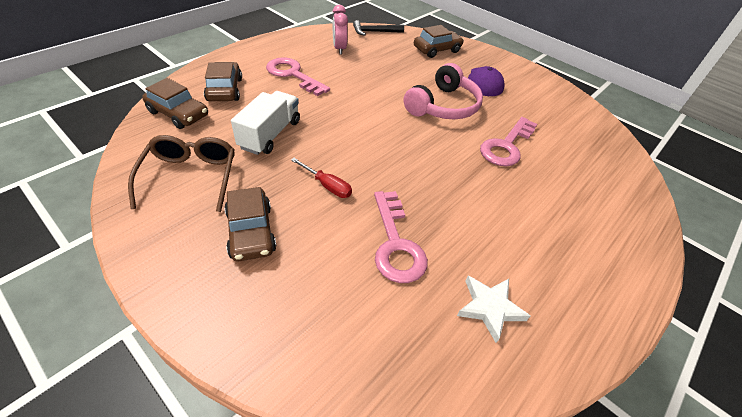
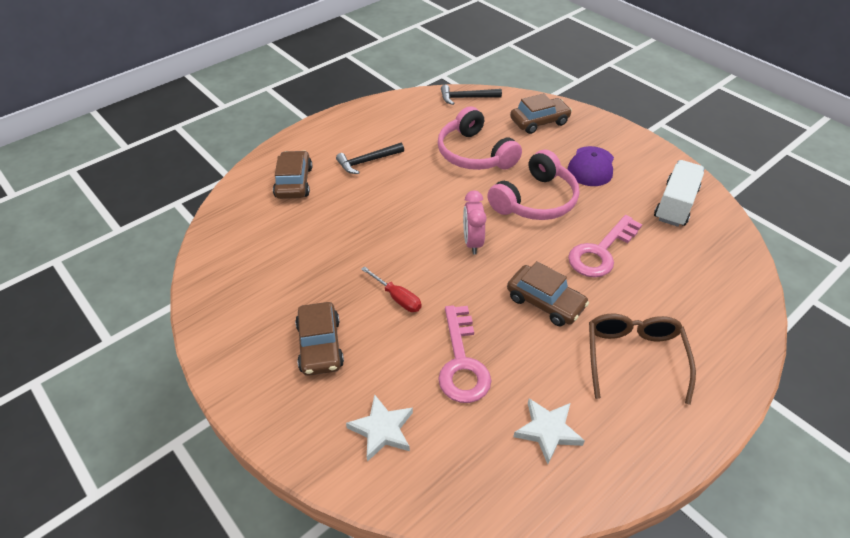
camera: 10 degrees right, 0 degrees up
(178, 114) = (247, 213): brown car -> brown car (545, 302)
(190, 177) = (261, 286): brown glasses -> brown glasses (634, 357)
(270, 134) = (341, 237): white truck -> white truck (675, 204)
(293, 75) = (367, 161): pink key -> black hammer
(320, 315) = (382, 430): none -> white star
(339, 49) = (422, 124): pink clock -> pink clock (472, 242)
(386, 71) = (474, 154): none -> pink headphones

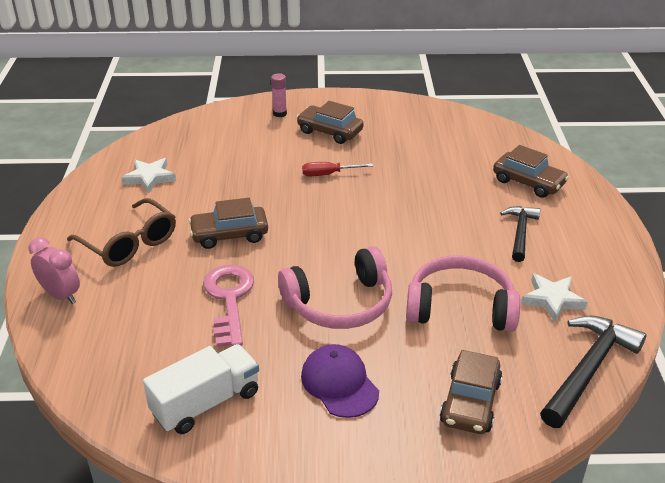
camera: 130 degrees right, 10 degrees down
(318, 417) = (280, 113): none -> pink glue stick
(382, 430) = (241, 128): white star -> white star (552, 299)
(462, 362) = (239, 173): pink key -> none
(466, 98) = (588, 369): black hammer -> black hammer, size x1.58
(472, 242) = (336, 235): pink clock -> pink clock (61, 295)
(535, 200) = (340, 304): pink headphones -> pink headphones turned 105 degrees counterclockwise
(675, 204) = (206, 403): white truck -> white truck turned 105 degrees counterclockwise

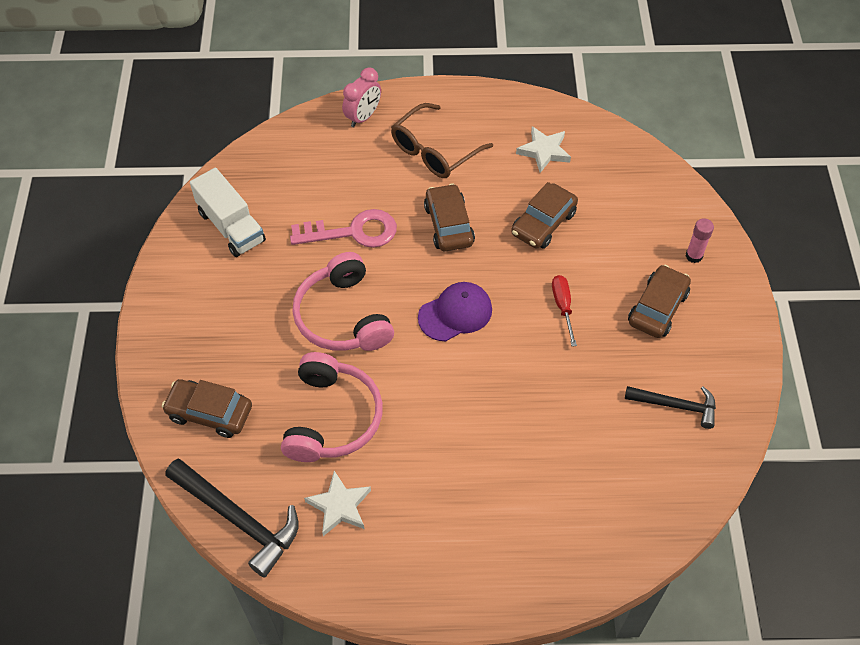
camera: 90 degrees right, 20 degrees up
(339, 383) = (242, 315): purple cap -> purple cap (455, 313)
(520, 233) = (455, 493): black hammer -> black hammer (676, 405)
(528, 182) = (561, 520): brown car -> brown car (543, 223)

